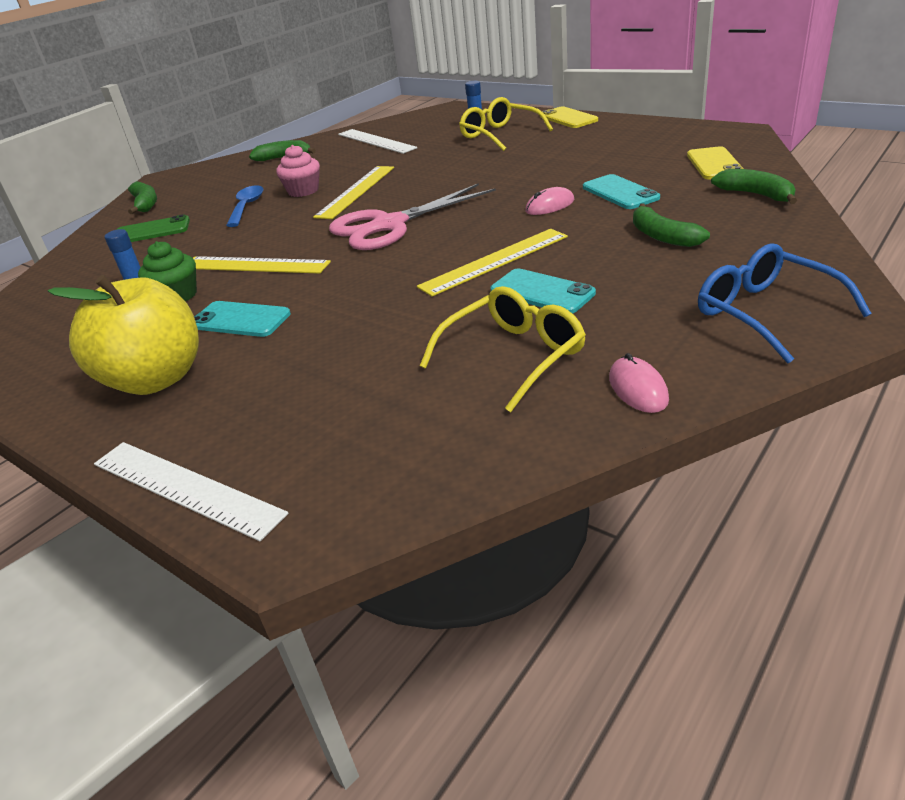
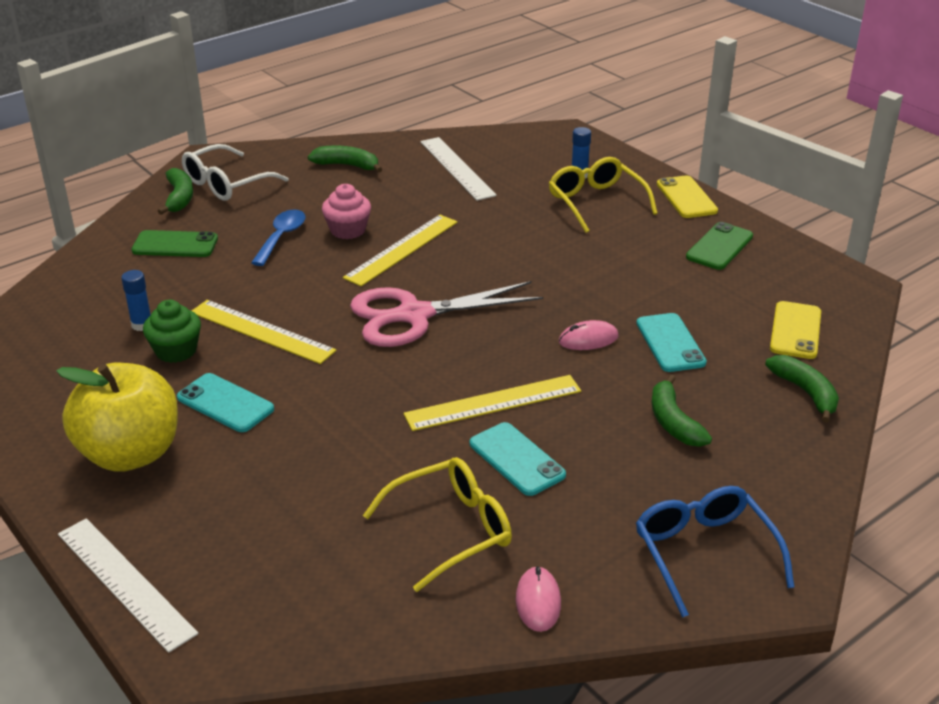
camera: 10 degrees right, 0 degrees up
(185, 188) = (226, 184): none -> white glasses
(615, 136) = (719, 247): none -> green phone

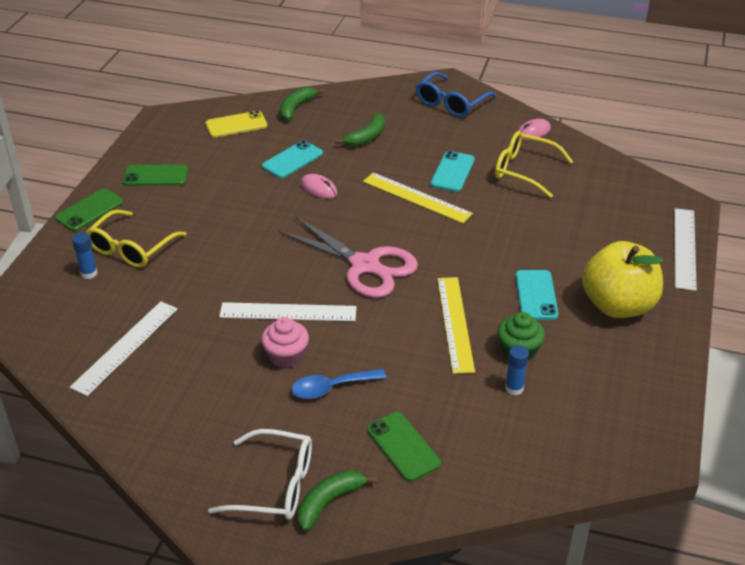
camera: 125 degrees left, 5 degrees up
(347, 165) = (172, 420): green banana -> none
(402, 249) = (288, 312): yellow ruler -> white ruler
(686, 197) = (89, 210): yellow phone -> green phone

